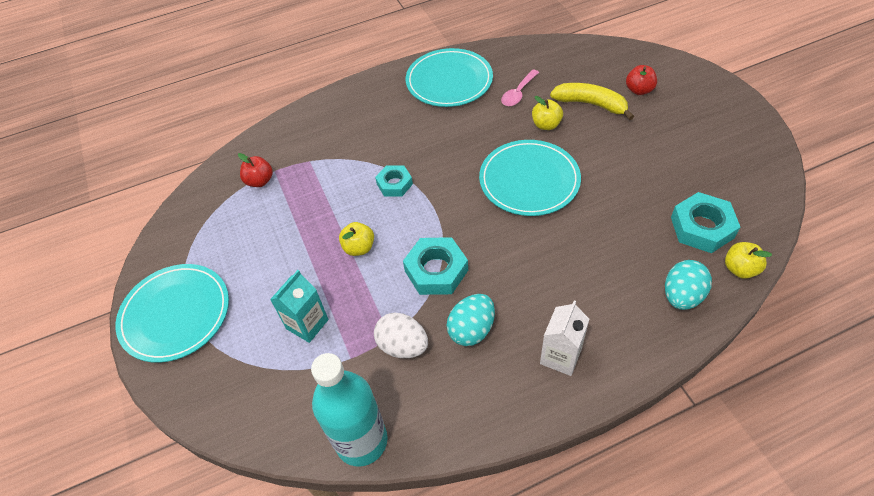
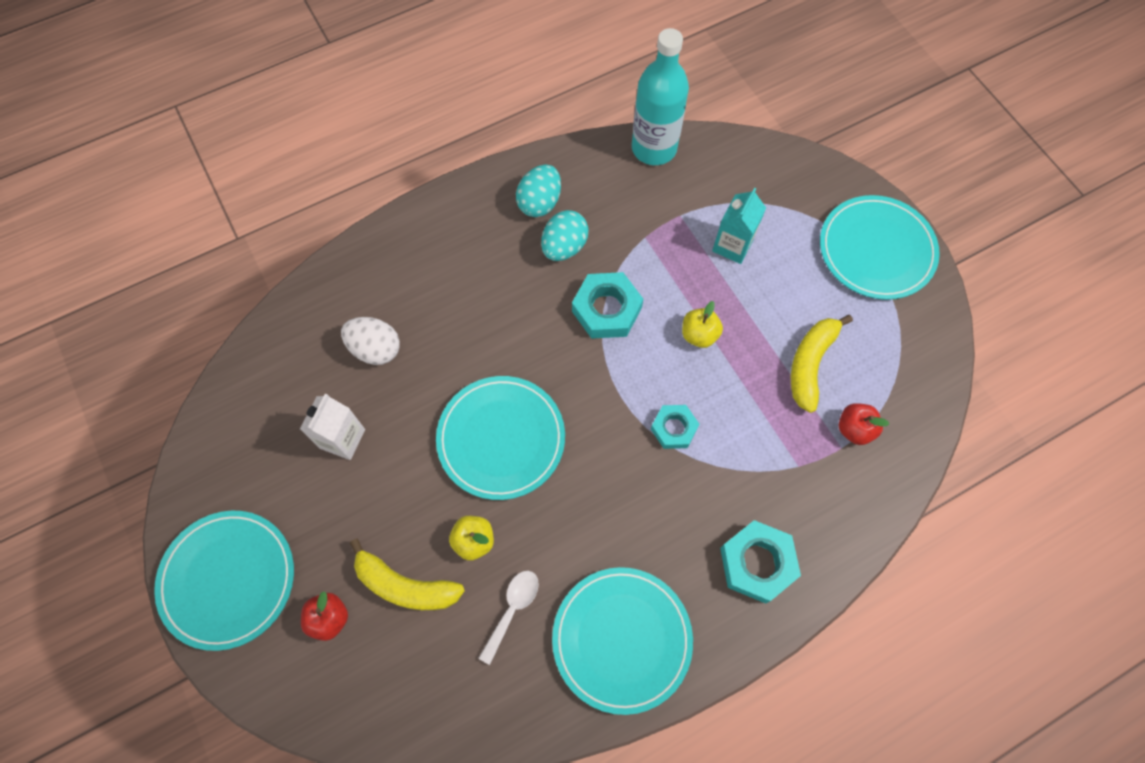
camera: 170 degrees right, 15 degrees up
(274, 224) = (810, 364): none -> yellow banana
(403, 346) = (630, 228): white egg -> white egg (375, 349)
(518, 93) = (512, 609): pink spoon -> white spoon
(560, 356) = (478, 225): white carton -> white carton (342, 439)
(682, 296) = (350, 290): turquoise egg -> turquoise egg (540, 202)
(702, 227) = (306, 374): turquoise nut -> turquoise nut (757, 563)
(716, 108) = (228, 579): none -> turquoise plate
(740, 269) = (281, 323): yellow apple -> none

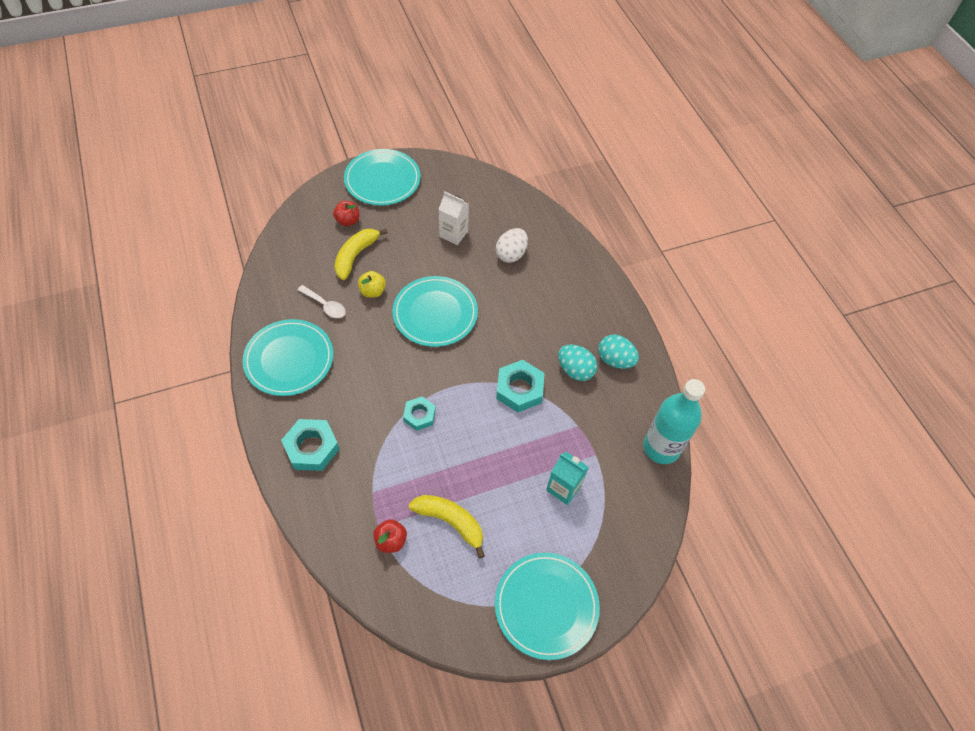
camera: 95 degrees right, 10 degrees down
(699, 335) = (489, 447): yellow apple -> none

